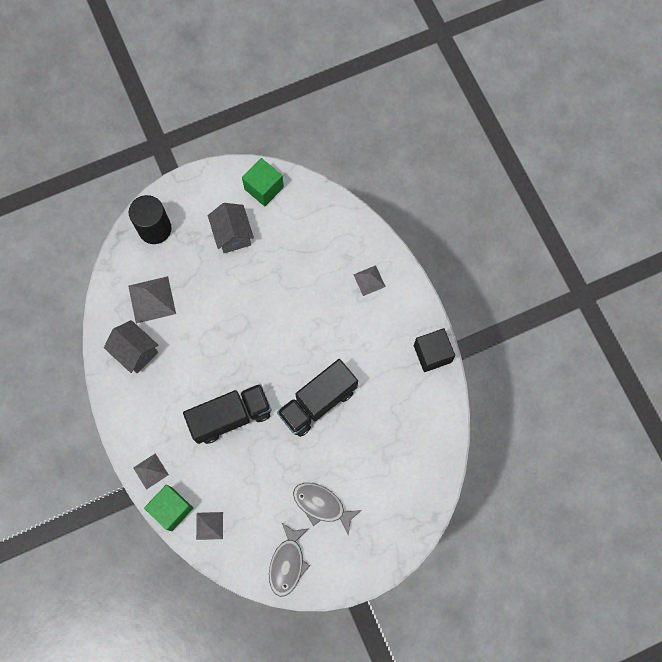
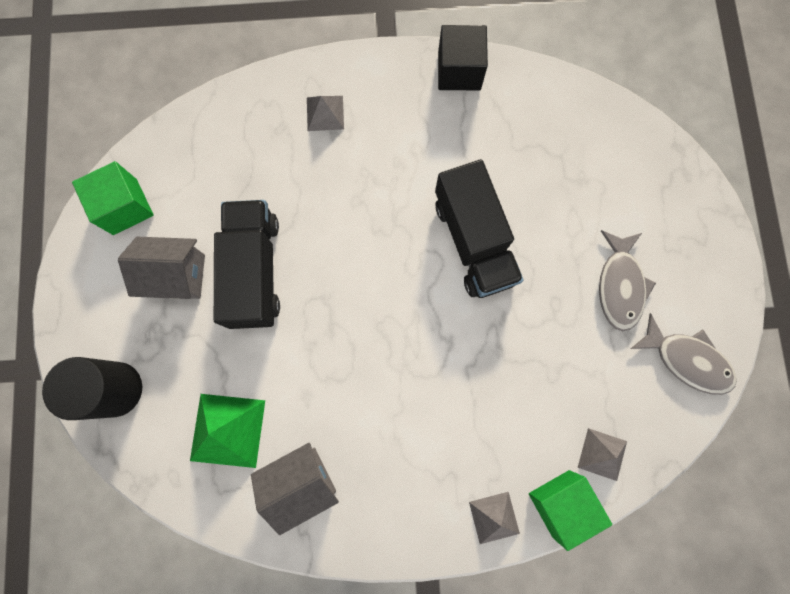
camera: 70 degrees left, 5 degrees up
(152, 299) = (227, 430): grey pyramid -> green pyramid
(230, 416) = (452, 370): black truck -> black truck (254, 271)
(322, 505) = (619, 285): grey fish -> grey fish turned 45 degrees counterclockwise

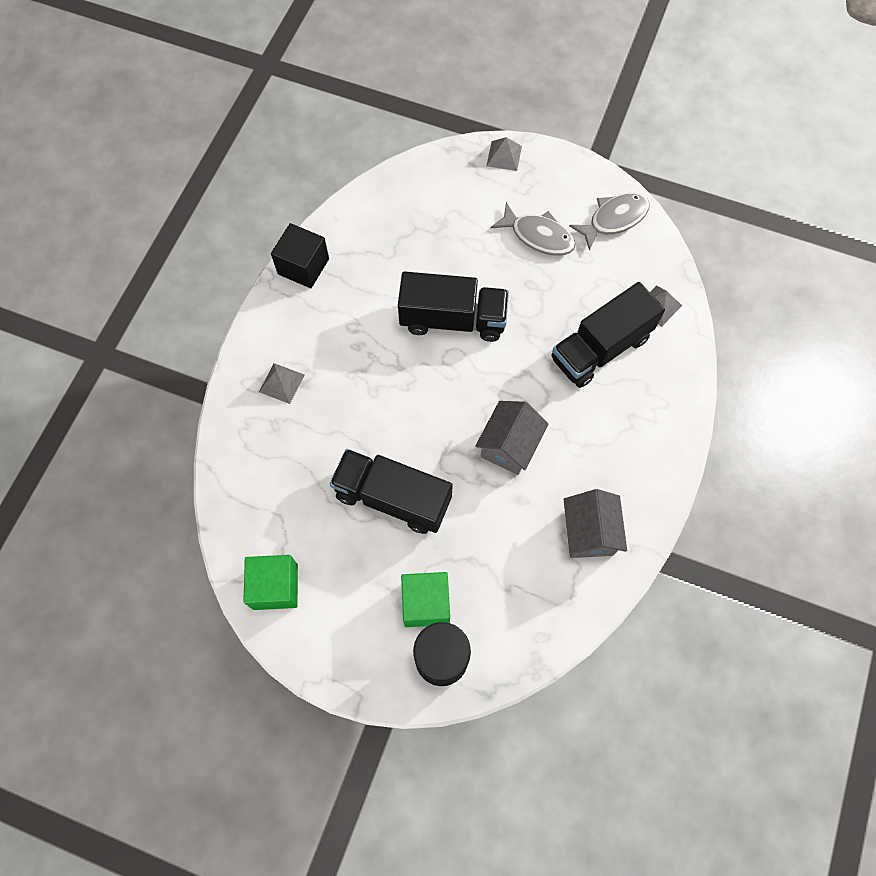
camera: 65 degrees left, 10 degrees down
(177, 275) = (364, 564): grey house -> grey house (509, 446)
(227, 430) = (520, 575): green pyramid -> none
(494, 517) = (675, 400): grey pyramid -> grey pyramid (504, 156)
(516, 410) = (600, 348): none -> black truck
(561, 503) = (683, 350): green cube -> green cube (426, 603)

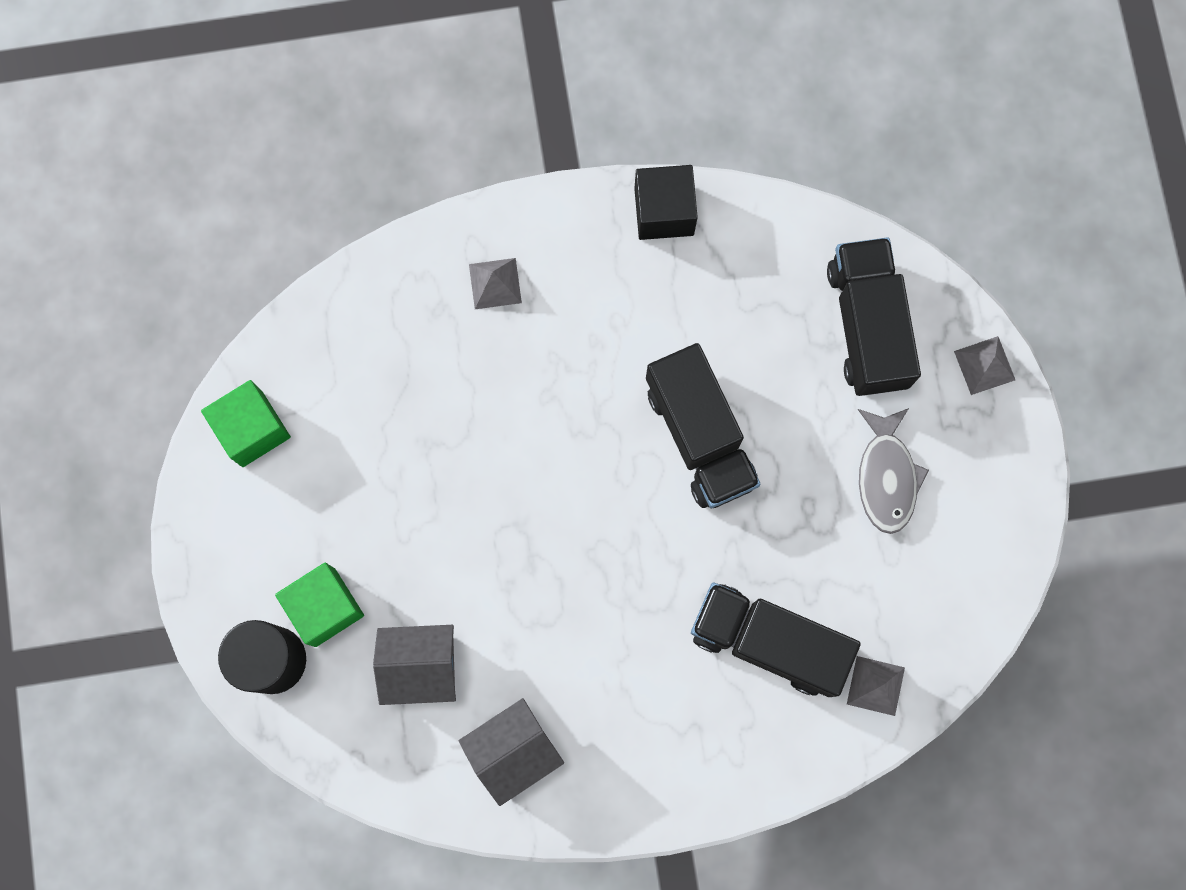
camera: 60 degrees right, 10 degrees up
(392, 498) = (427, 498): black truck -> black truck (867, 326)
(509, 446) = (569, 598): grey house -> grey house (421, 666)
(614, 219) = (973, 562): grey fish -> none

